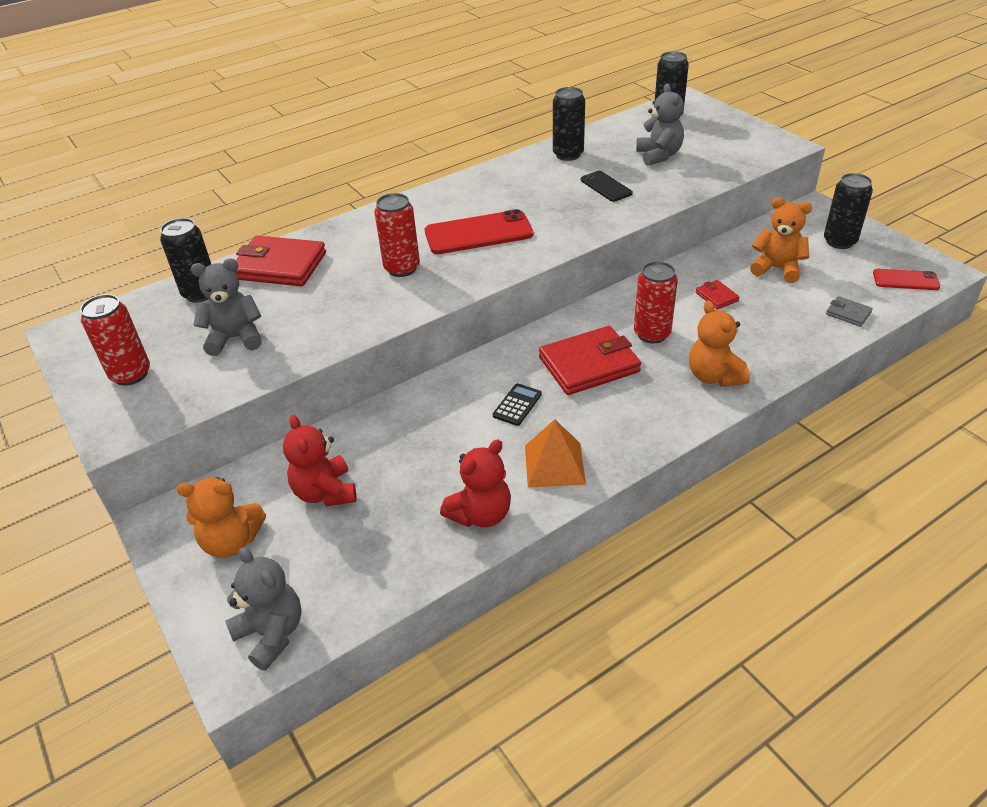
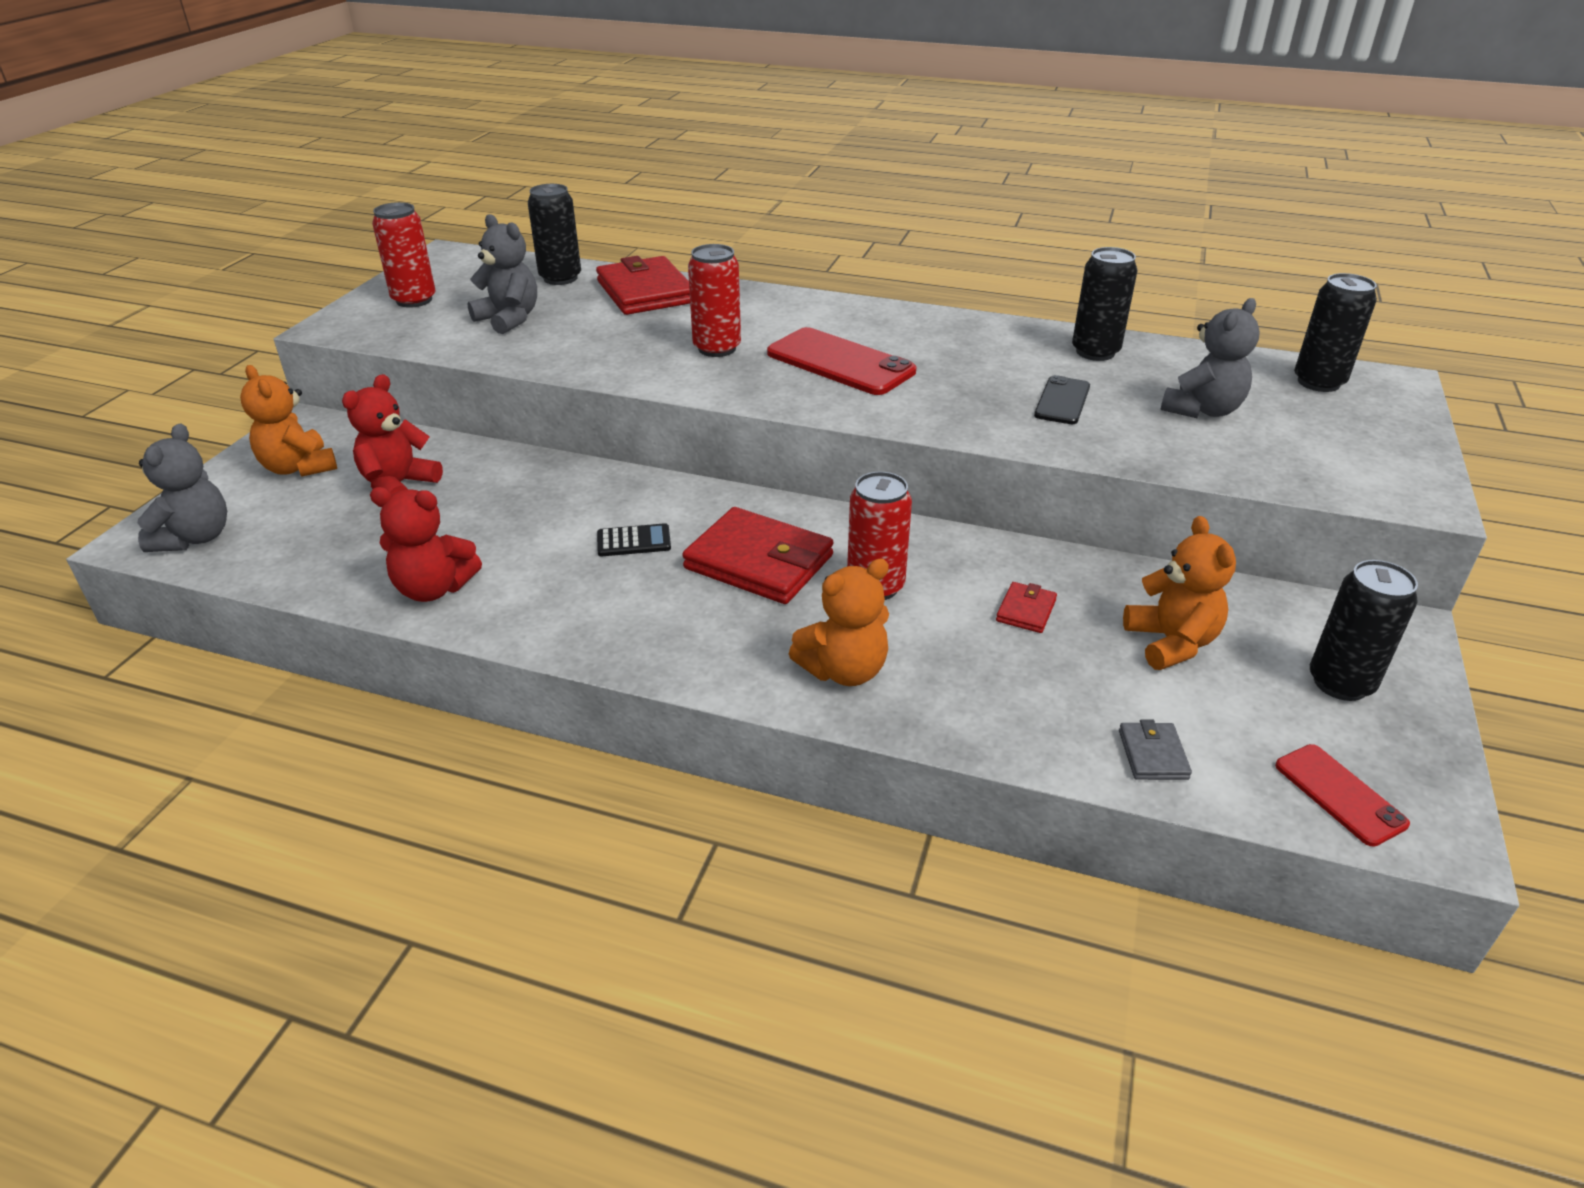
camera: 50 degrees right, 5 degrees down
(554, 464) = (553, 606): orange pyramid -> none
(714, 376) = (844, 670): orange teddy bear -> orange teddy bear turned 150 degrees counterclockwise

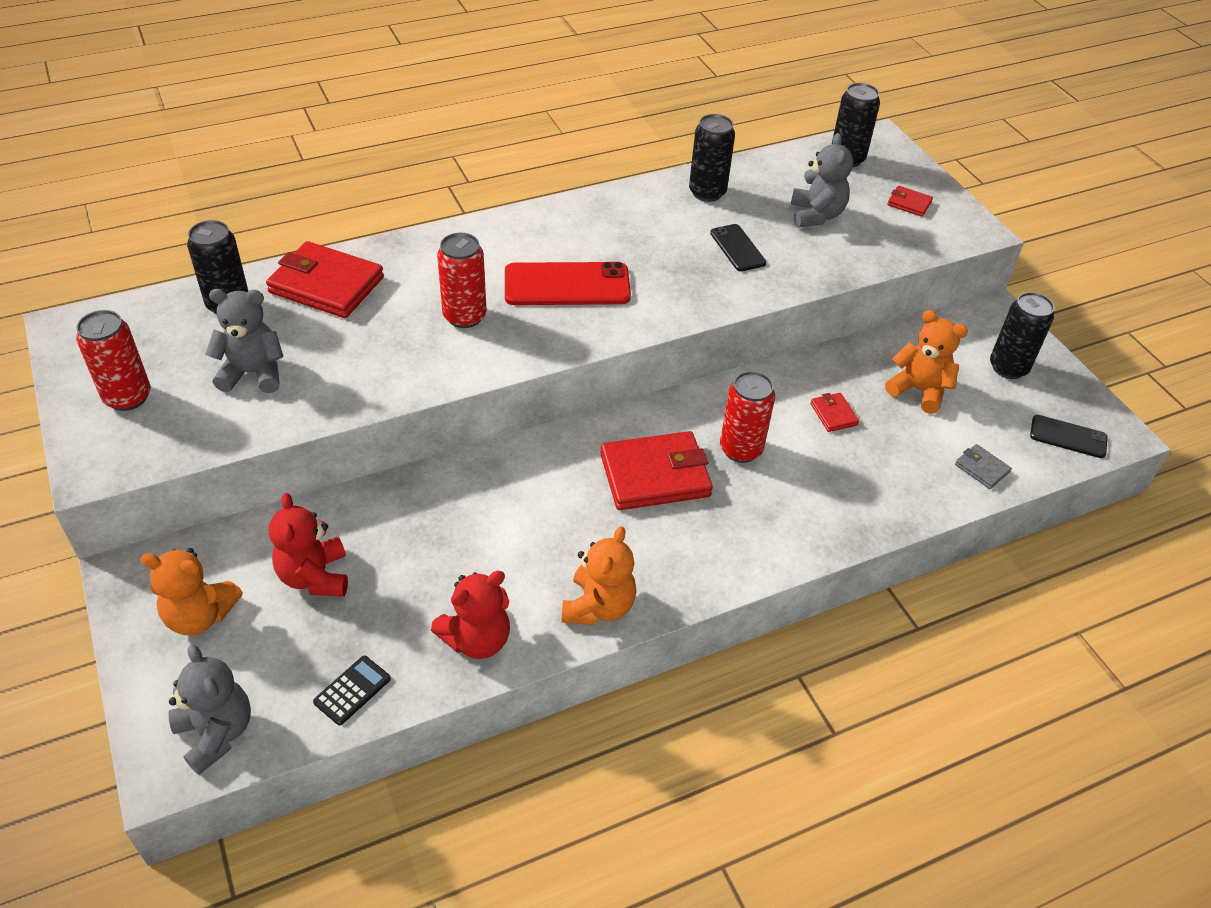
camera: 45 degrees left, 10 degrees up
(634, 541) = (557, 511): black calculator -> black calculator (352, 690)
(844, 670) = (794, 520): orange teddy bear -> orange teddy bear (598, 607)
(1339, 794) = (1068, 437): red phone -> black phone
(1351, 443) = (909, 203): none -> red wallet

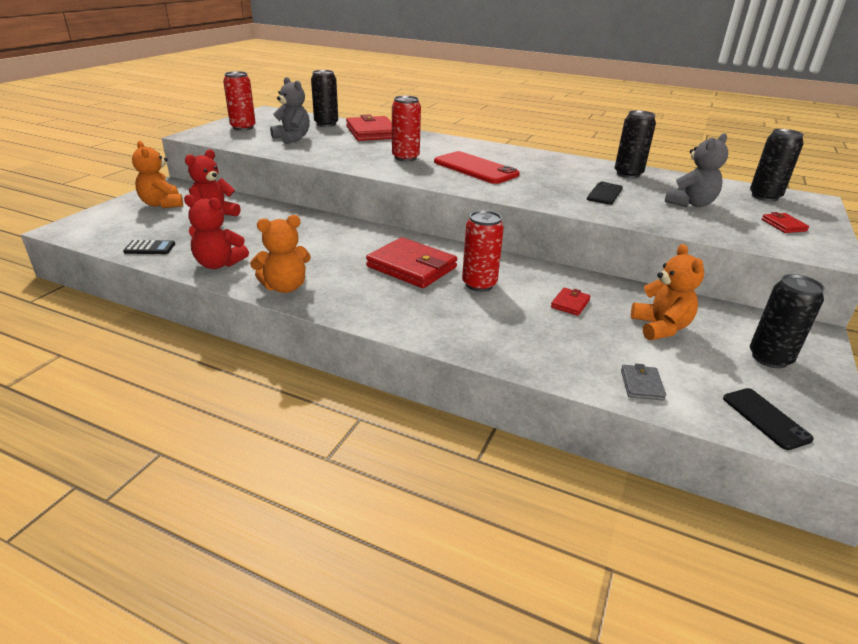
camera: 50 degrees right, 15 degrees down
(216, 733) = (94, 230): grey teddy bear -> none

